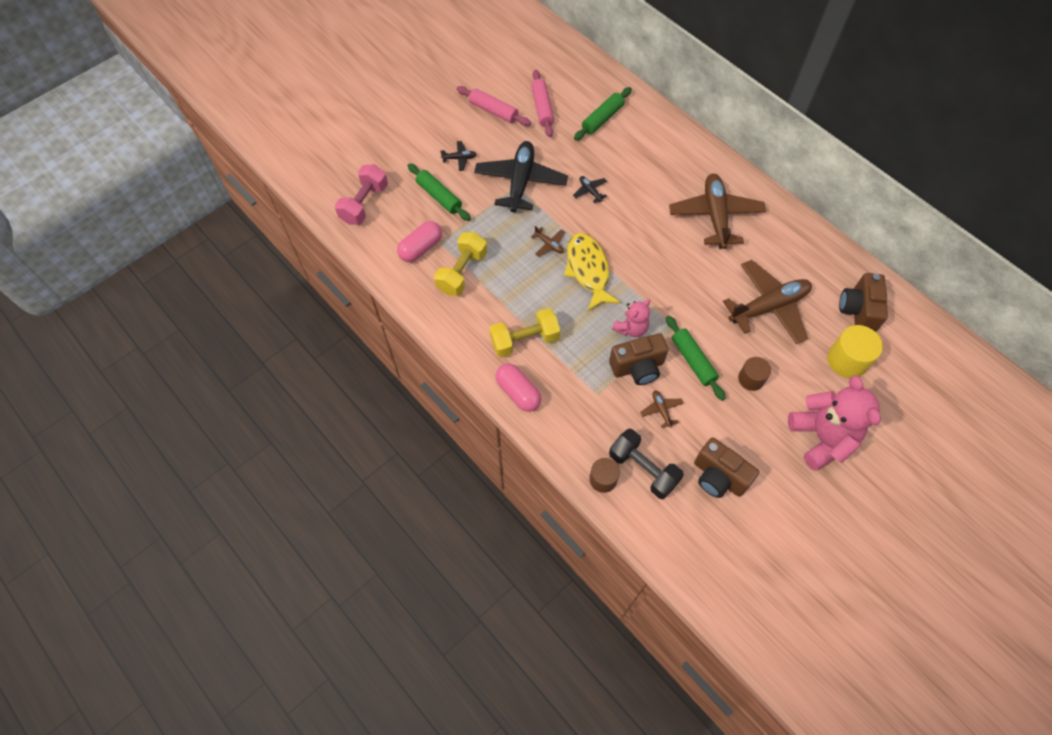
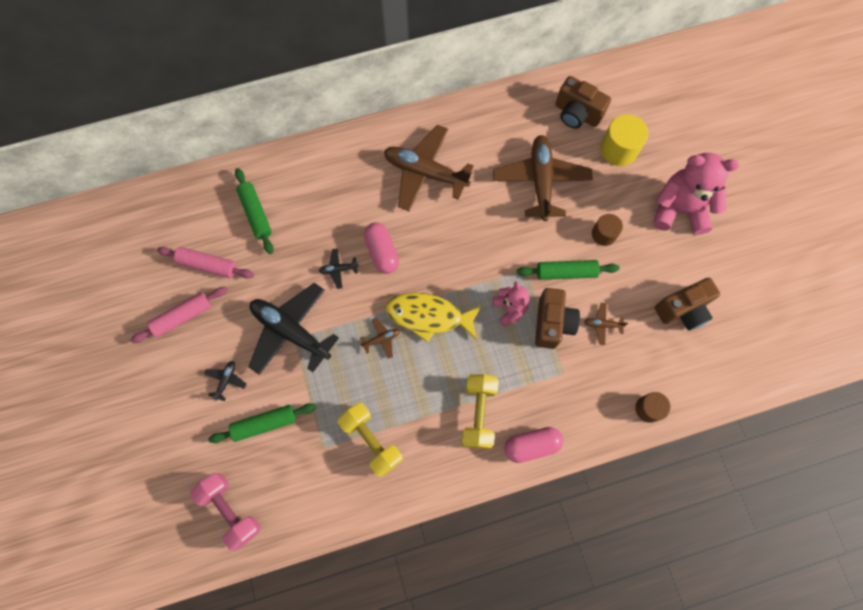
camera: 65 degrees left, 10 degrees up
(421, 248) = (321, 471): pink capsule -> pink capsule (382, 252)
(643, 469) = (652, 369): black dumbbell -> none

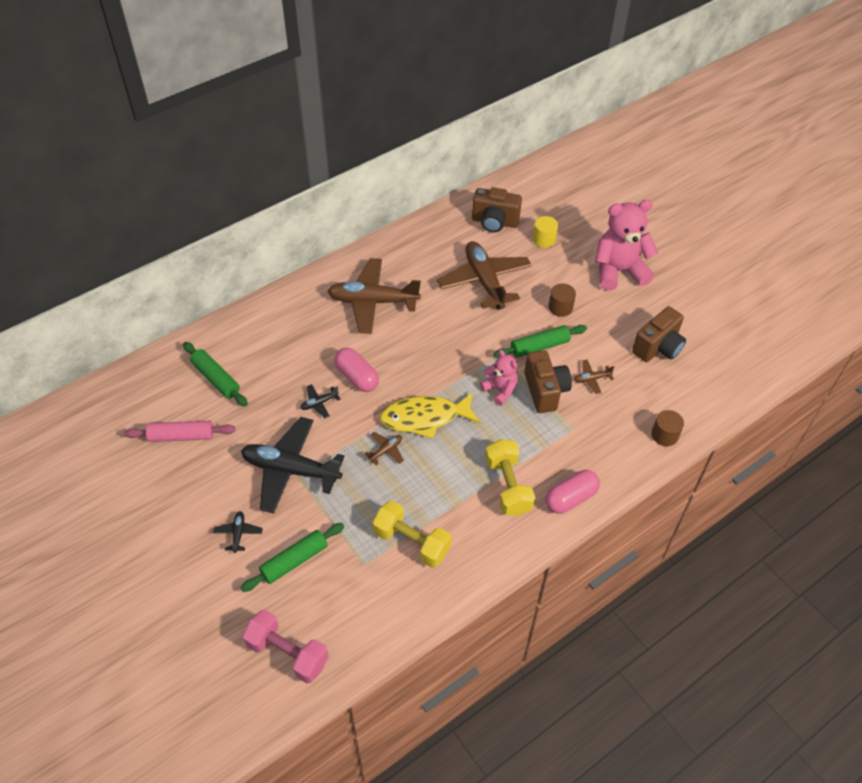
camera: 20 degrees left, 20 degrees down
(183, 317) = (170, 489): pink rolling pin -> none
(618, 149) = (544, 239): yellow cylinder -> yellow cylinder, size x0.64

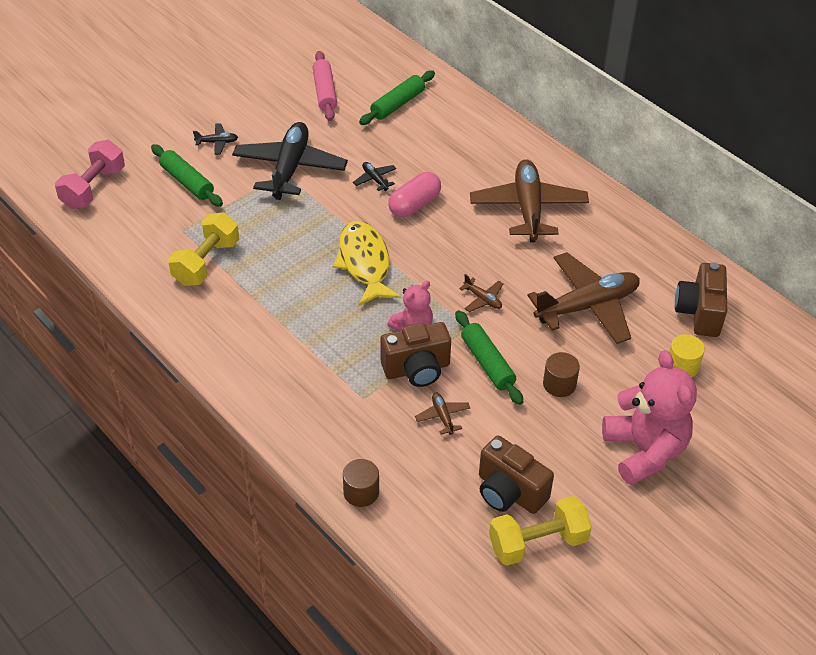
camera: 85 degrees right, 5 degrees down
(386, 450) = (318, 235): brown plane -> brown plane (483, 299)
(508, 486) = (277, 337): yellow dumbbell -> yellow dumbbell (538, 543)
(570, 498) = (262, 394): pink capsule -> none

